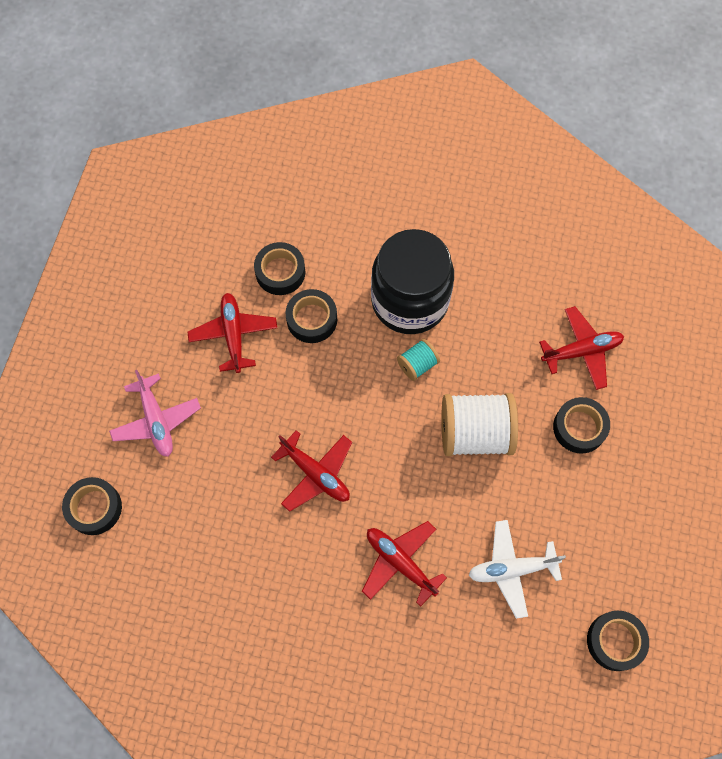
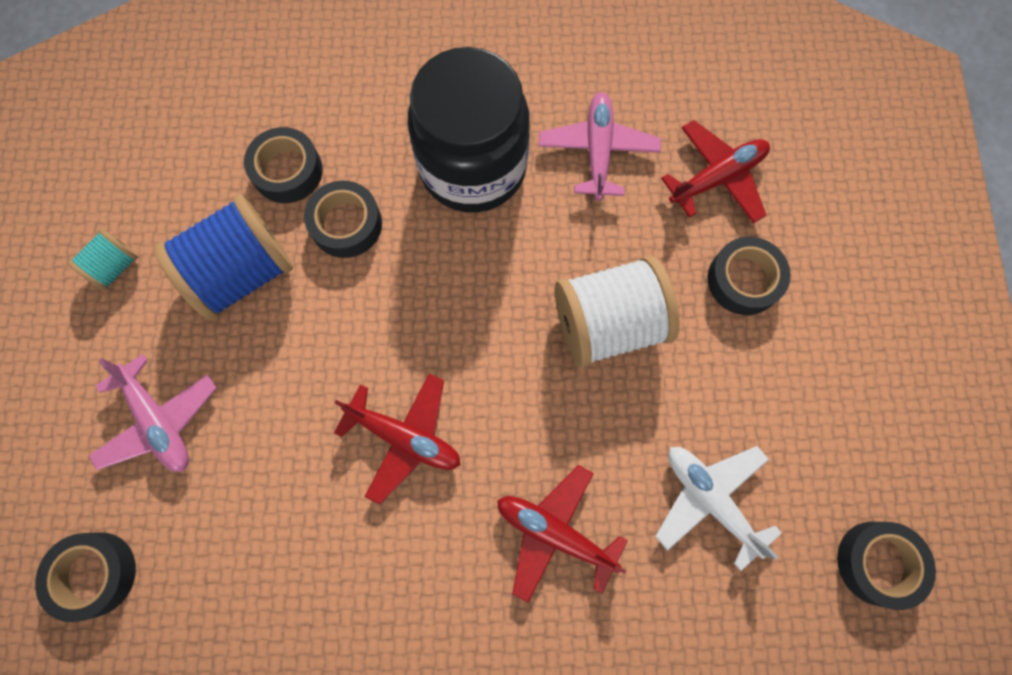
camera: 15 degrees left, 5 degrees up
(233, 335) = (242, 272): red plane -> blue spool
(417, 364) = (505, 250): turquoise spool -> turquoise spool (115, 267)
(501, 311) = (598, 151): none -> pink plane
(512, 569) = (710, 500): white plane -> white plane turned 75 degrees clockwise

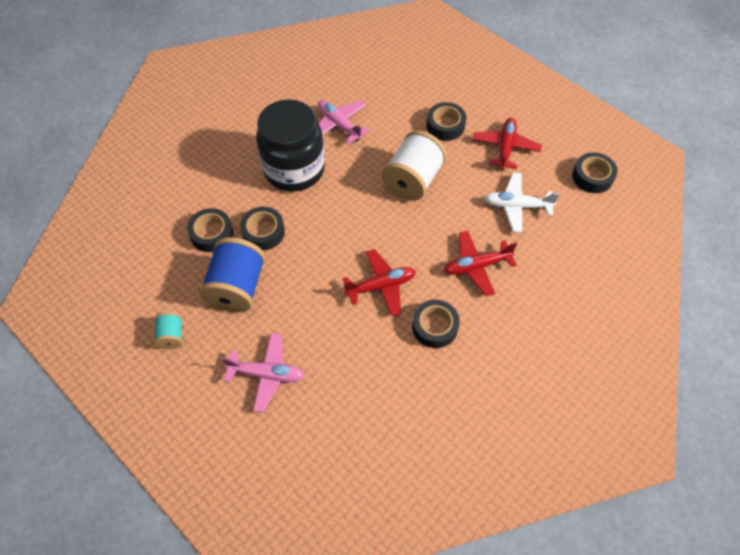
camera: 45 degrees left, 15 degrees down
(95, 574) = (308, 456): black tape -> black tape (434, 327)
(717, 178) = (396, 100): red plane -> red plane (505, 148)

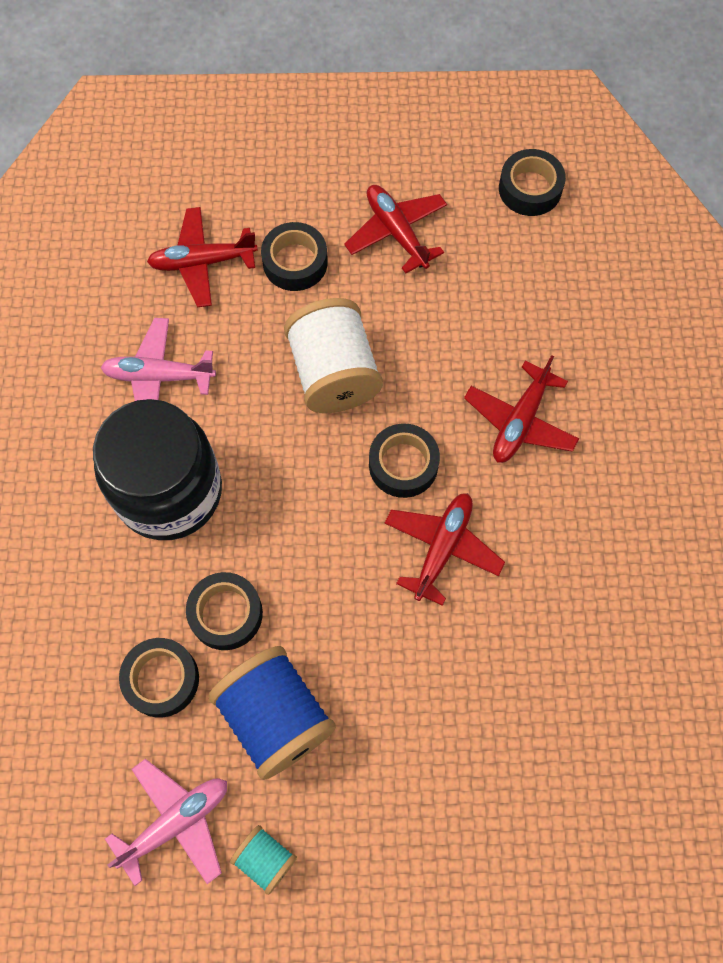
camera: 45 degrees left, 10 degrees up
(266, 374) = (432, 787): pink plane -> pink plane (175, 822)
(405, 97) = (203, 262): none -> red plane
(434, 327) = (552, 541): black tape -> black tape (403, 464)
(517, 206) = (487, 301): white plane -> none

